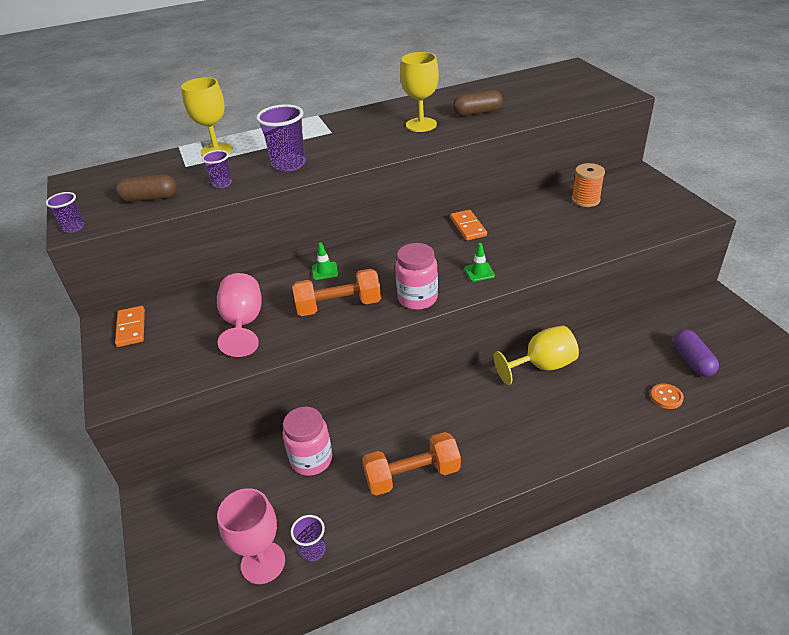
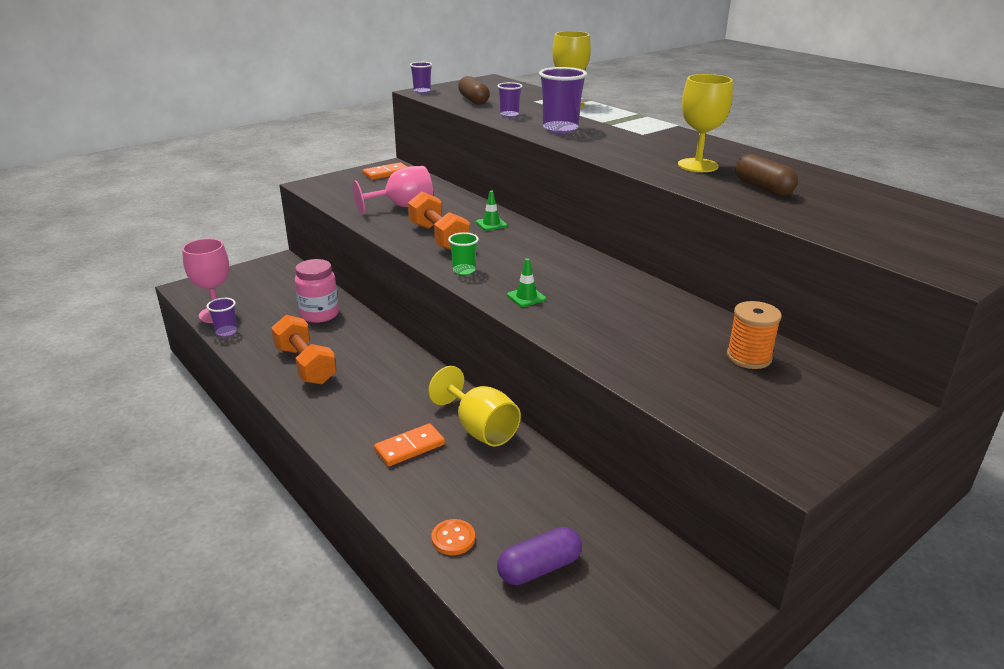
camera: 70 degrees right, 10 degrees down
(417, 298) = (464, 270): pink jar -> green cup
(468, 227) = (616, 282): orange domino -> orange domino (410, 447)

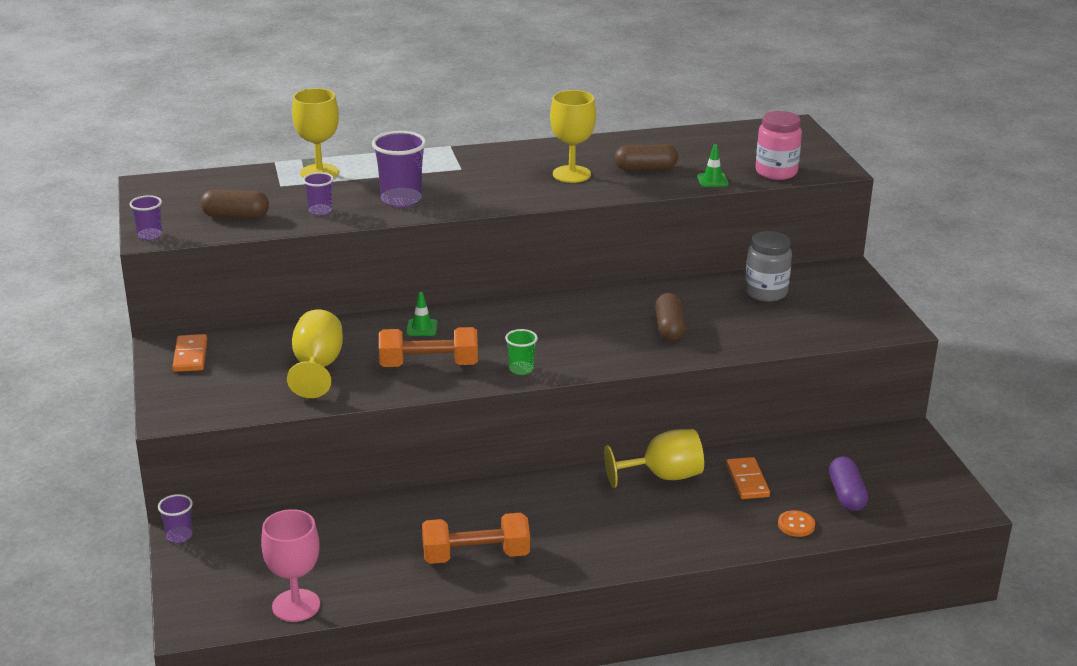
camera: 65 degrees left, 0 degrees up
(226, 332) = (351, 603): purple cup -> purple cup (179, 536)
(319, 314) = (367, 527): pink jar -> pink jar (776, 172)
(402, 206) = (317, 367): pink goblet -> yellow goblet
(410, 447) = (666, 520): orange domino -> orange domino (747, 481)
(526, 297) = (602, 352): green traffic cone -> green traffic cone (712, 180)
(607, 319) = (669, 328): none -> brown capsule
(748, 357) = (766, 292): orange spool -> grey jar

